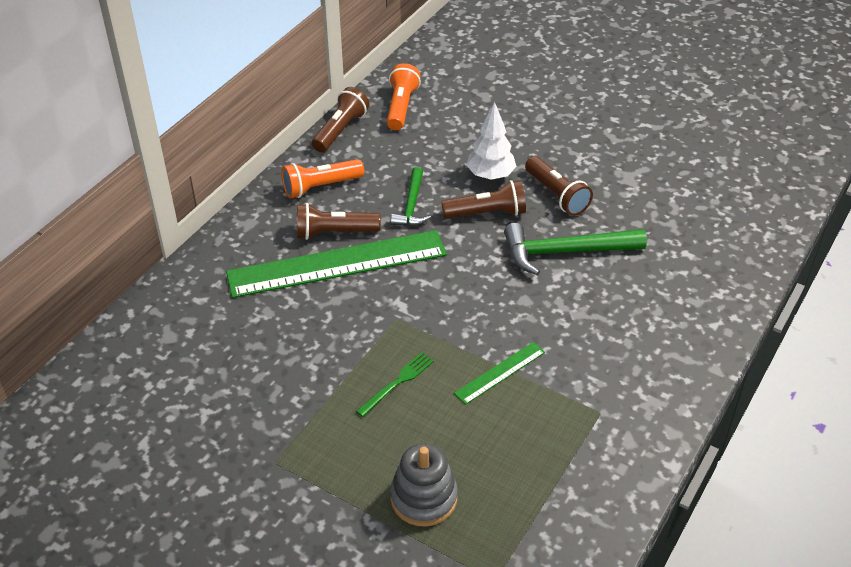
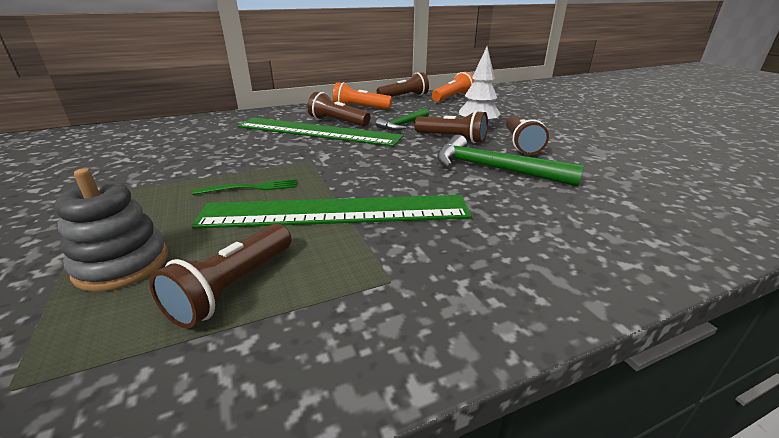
camera: 35 degrees right, 15 degrees down
(500, 372) = (335, 212): green ruler -> green ruler, size x2.24
(518, 470) = (233, 287): none -> brown flashlight

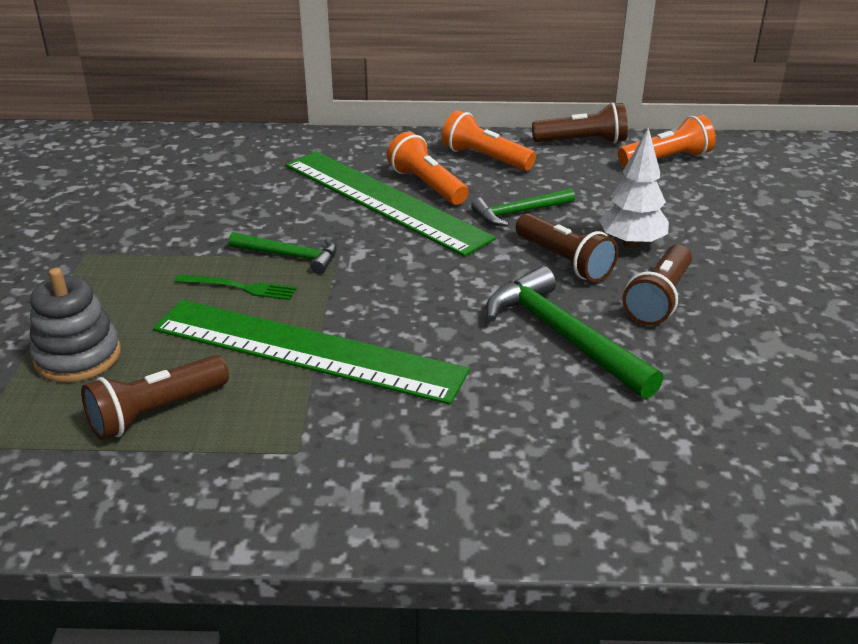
camera: 25 degrees right, 5 degrees up
(277, 165) = (290, 256): none -> green hammer
(337, 122) = (427, 185): brown flashlight -> orange flashlight

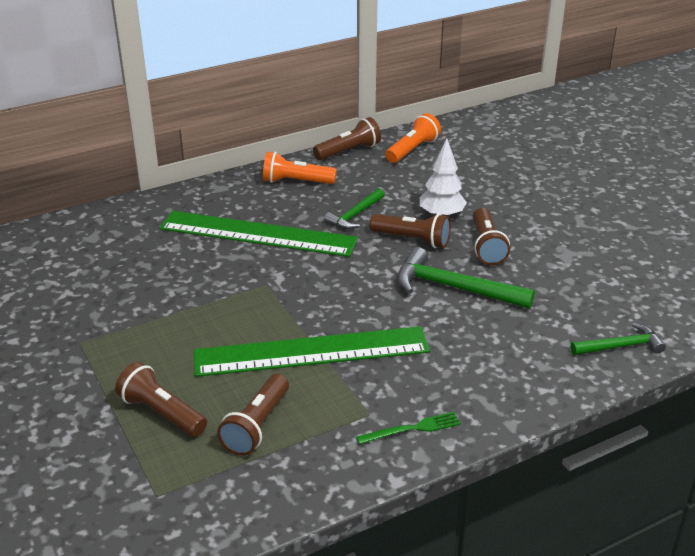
camera: 30 degrees left, 0 degrees up
(78, 356) = (161, 413): grey stacking toy -> brown flashlight
(239, 287) = (222, 327): green fork -> green fork (412, 429)
(290, 256) = (234, 294): green hammer -> green hammer (621, 346)
(427, 185) = (276, 213): orange flashlight -> none

